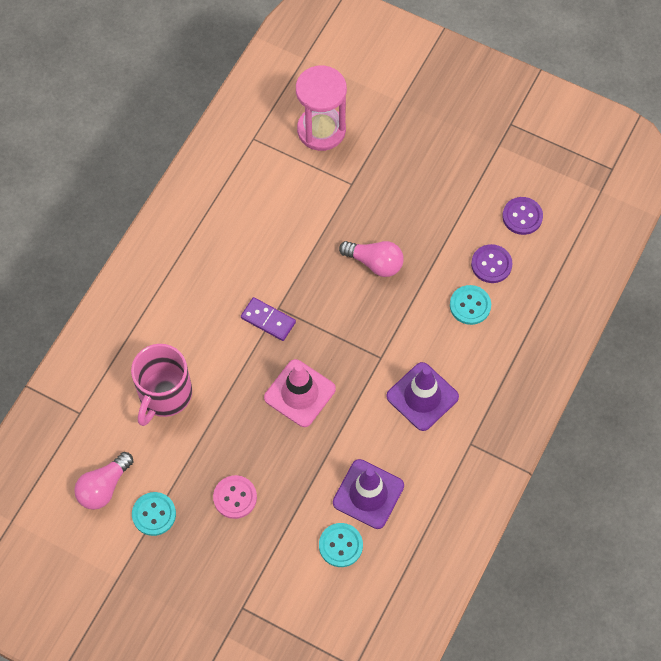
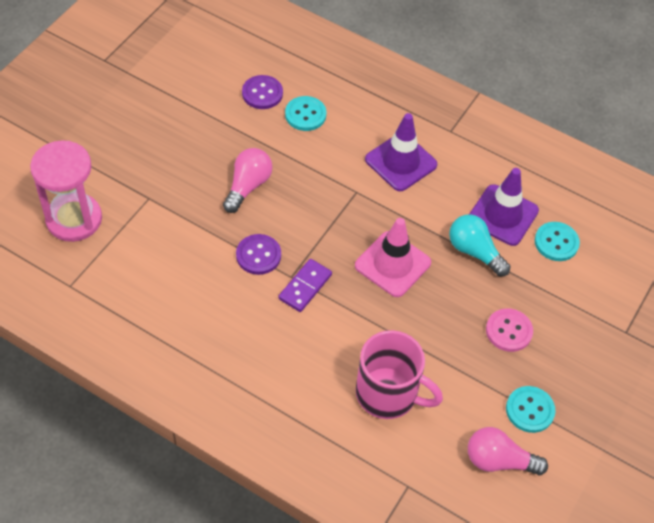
camera: 90 degrees left, 10 degrees down
(104, 487) = (499, 461): pink light bulb -> pink light bulb turned 150 degrees clockwise
(321, 467) = (474, 252): none -> turquoise light bulb
(522, 216) = (212, 64): purple button -> purple button (258, 255)

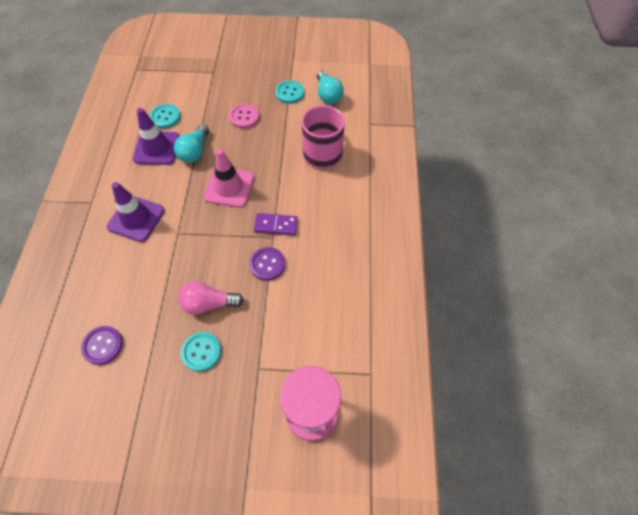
camera: 115 degrees left, 5 degrees up
(305, 115) = (114, 301): turquoise button -> turquoise button (201, 352)
(499, 461) = (328, 95): pink light bulb -> turquoise light bulb

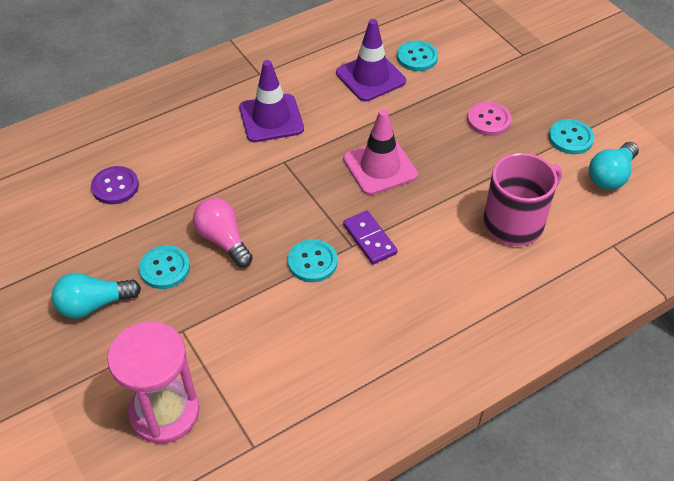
camera: 55 degrees right, 10 degrees down
(195, 151) = (398, 109): turquoise light bulb -> turquoise light bulb (94, 304)
(267, 264) = (312, 262): purple button -> turquoise button

